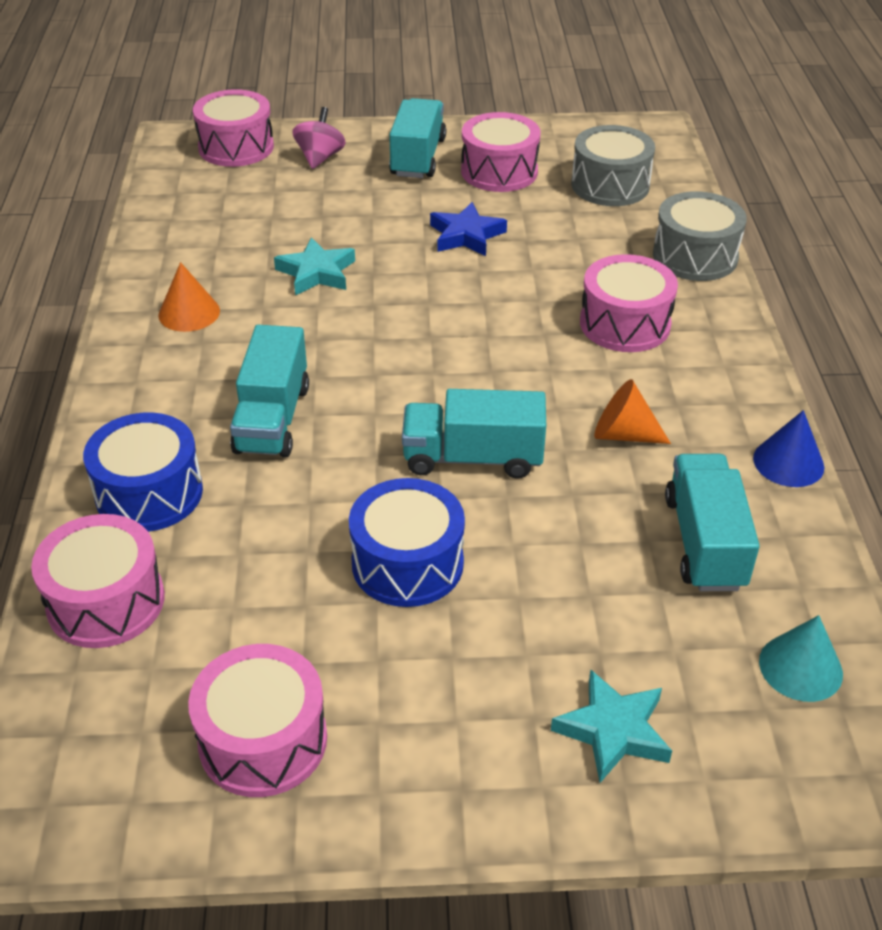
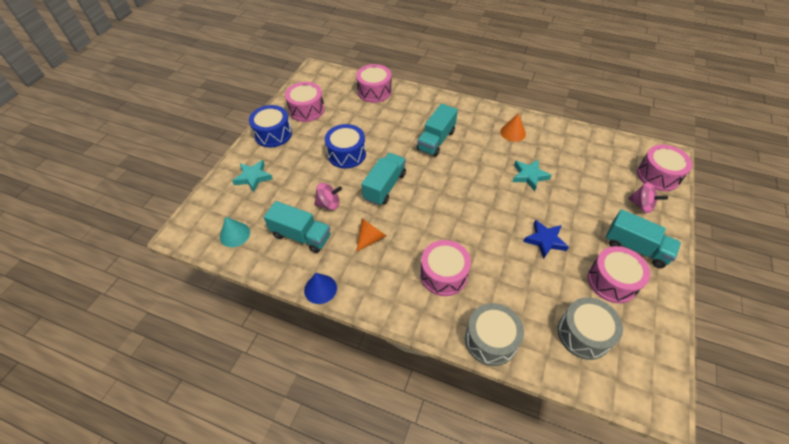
camera: 115 degrees right, 10 degrees up
(149, 493) = (414, 106): blue drum -> blue drum (273, 134)
(272, 419) = (436, 140): turquoise truck -> turquoise truck turned 90 degrees counterclockwise
(587, 532) = (329, 204): none -> pink spinning top

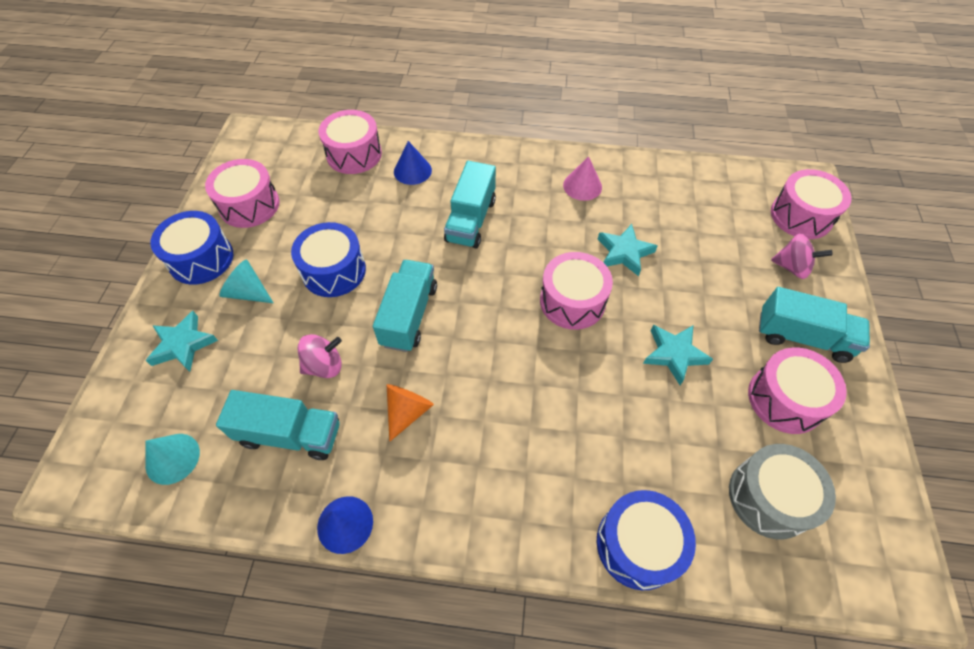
camera: 15 degrees left, 5 degrees up
(295, 157) = (248, 292): none -> turquoise cone
(407, 106) = (412, 171): none -> blue cone
(443, 274) = (538, 448): pink drum -> pink drum (572, 301)
(490, 340) = (638, 544): grey drum -> blue drum
(513, 132) = (582, 186): orange cone -> pink cone
(545, 240) = (674, 354): blue star -> turquoise star

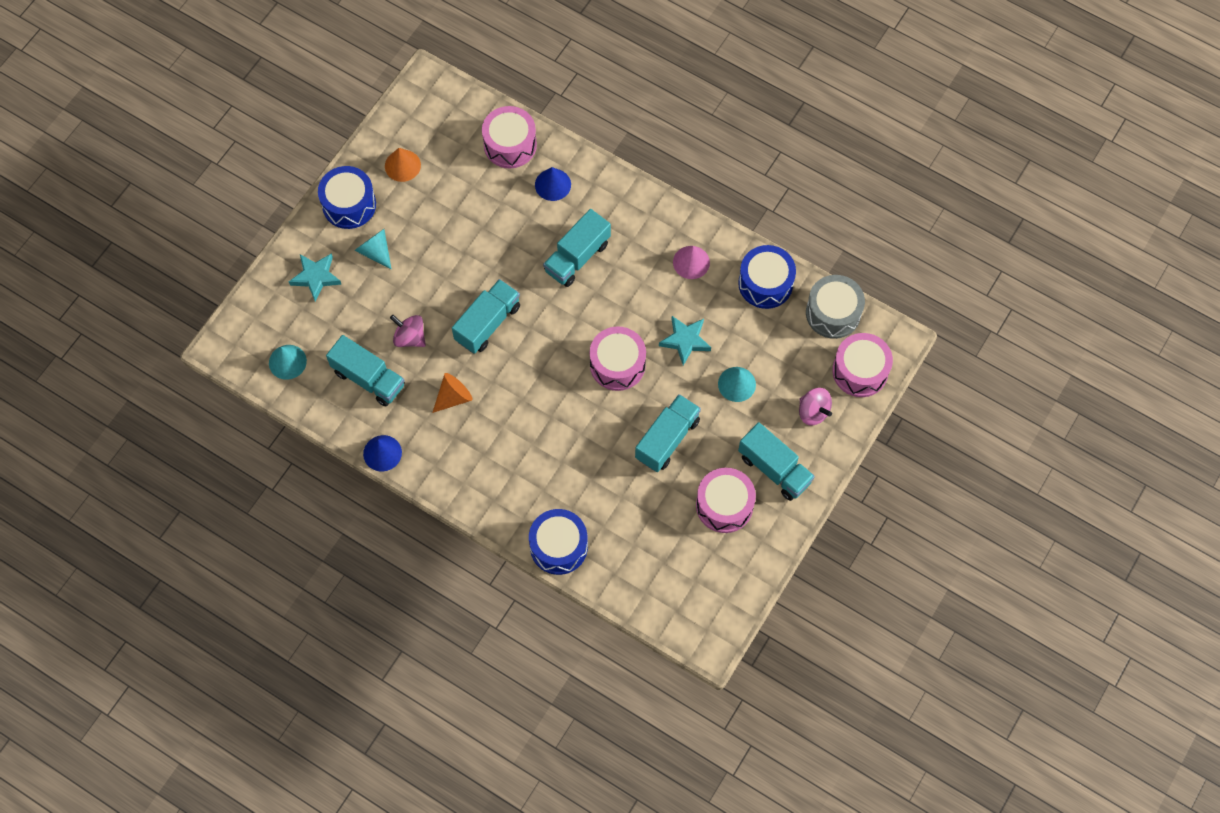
camera: 25 degrees right, 10 degrees up
(249, 205) = (402, 165): pink drum -> orange cone
(324, 365) = (410, 337): pink spinning top -> pink spinning top turned 150 degrees counterclockwise
(334, 271) = (447, 259): blue drum -> blue drum (765, 283)
(674, 354) = (667, 439): turquoise star -> turquoise truck
(702, 271) = (736, 384): none -> turquoise cone
(769, 497) = (663, 559): grey drum -> grey drum (833, 313)

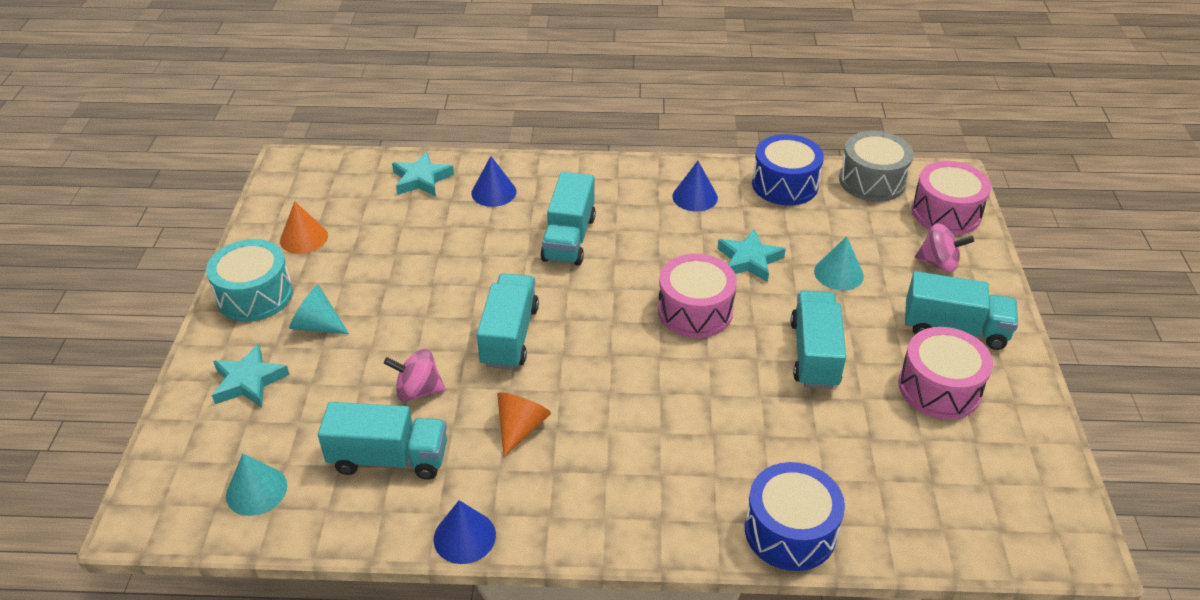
camera: 30 degrees left, 25 degrees down
(349, 204) = (255, 295): blue drum -> turquoise drum
(510, 145) = (421, 179): pink drum -> turquoise star
(691, 262) = (695, 197): pink cone -> blue cone

